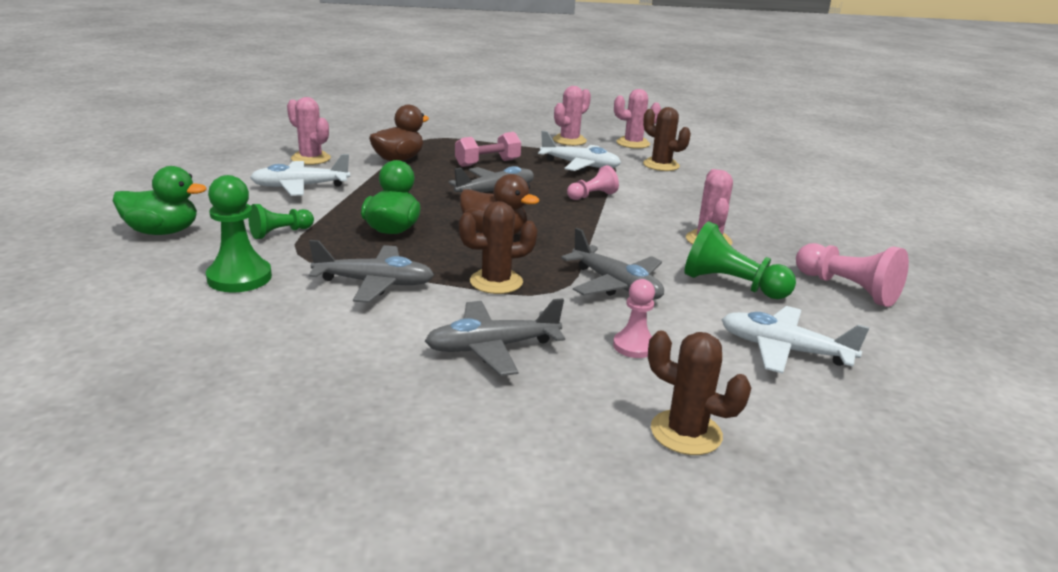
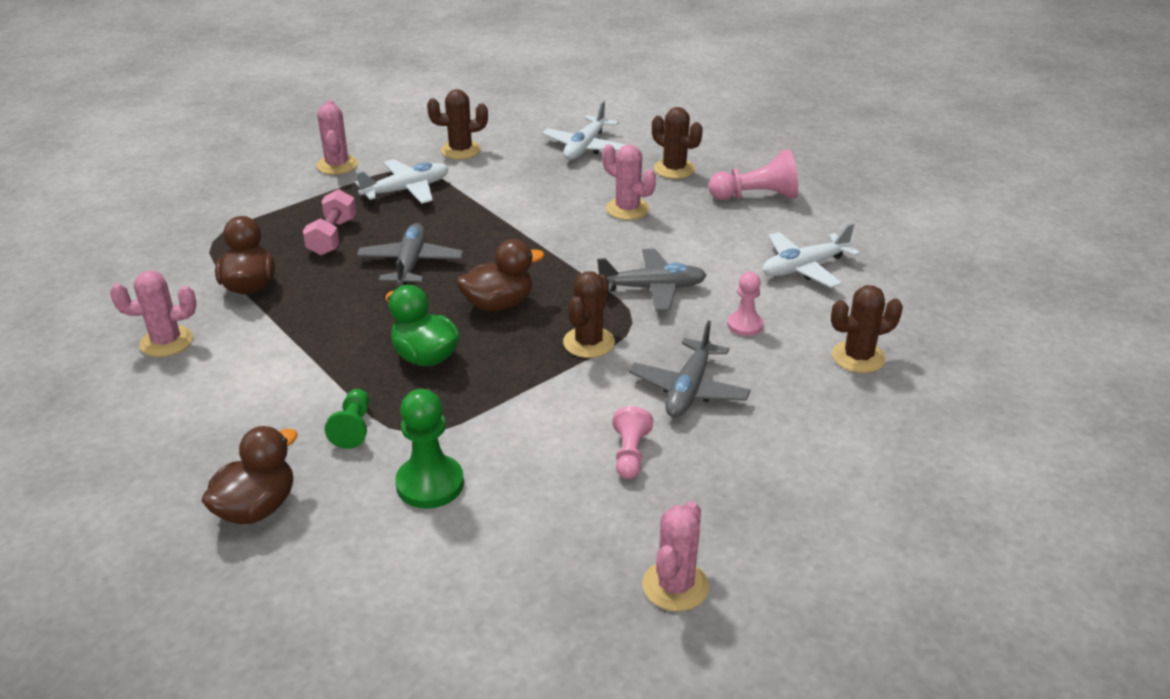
camera: 50 degrees left, 10 degrees up
(162, 232) = (257, 508): green duck -> brown duck
(300, 187) = (244, 376): white plane -> white plane (585, 147)
(374, 283) = (525, 407): grey plane -> none
(592, 196) = (481, 218): pink pawn -> pink pawn (630, 454)
(633, 143) = (392, 137): pink cactus -> pink cactus (675, 586)
(731, 285) = (704, 238): green pawn -> none
(806, 241) = (674, 169): none -> brown cactus

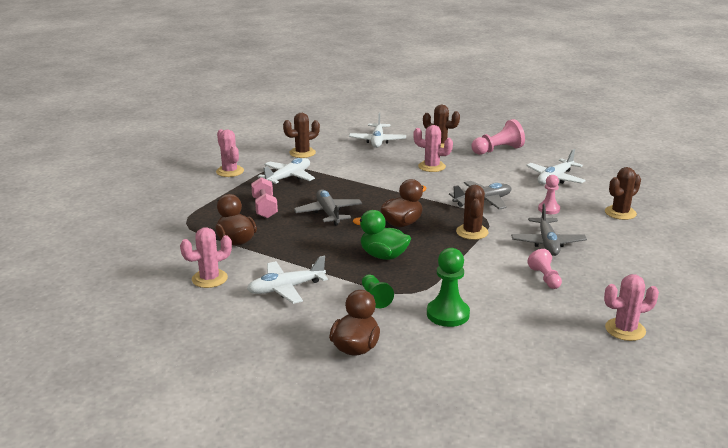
camera: 20 degrees left, 10 degrees down
(248, 382) = (286, 288): none -> white plane
(675, 586) = (625, 330): pink cactus -> pink cactus turned 75 degrees clockwise

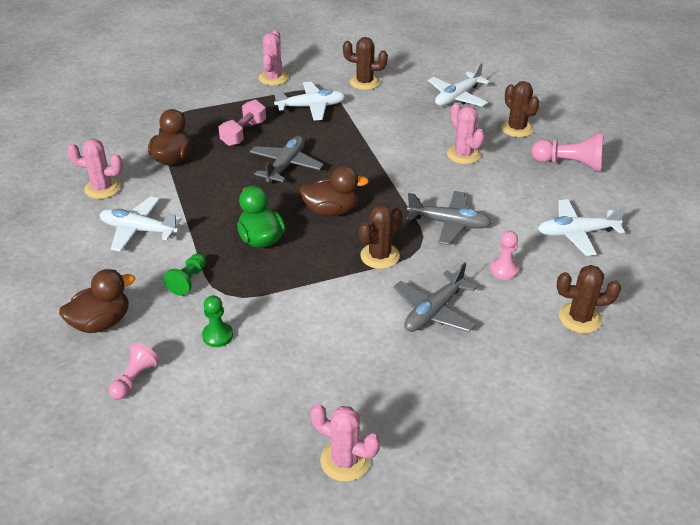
camera: 40 degrees right, 15 degrees up
(448, 314) = (217, 335): green pawn -> green pawn, size x0.63
(545, 278) = (365, 351): pink pawn -> pink pawn (135, 379)

